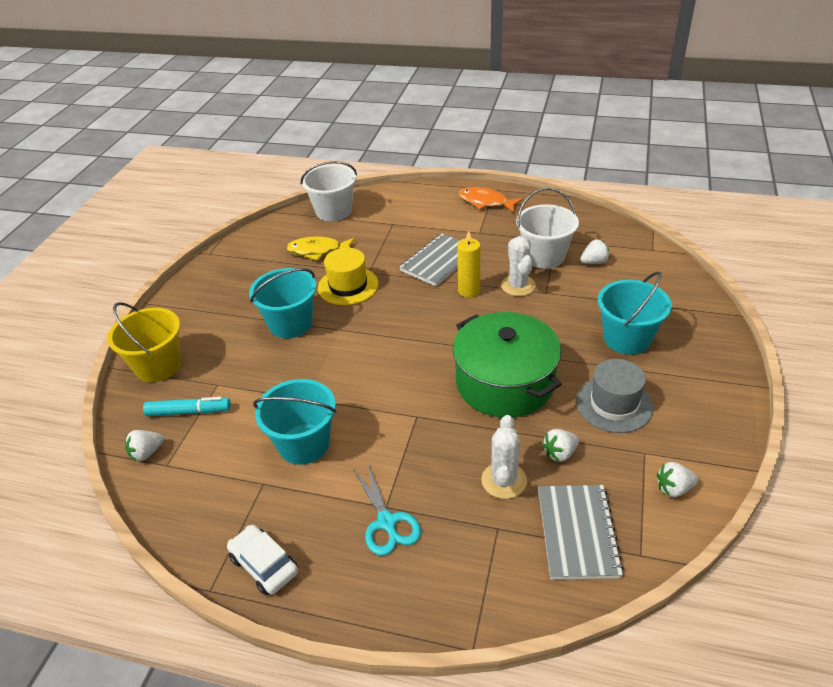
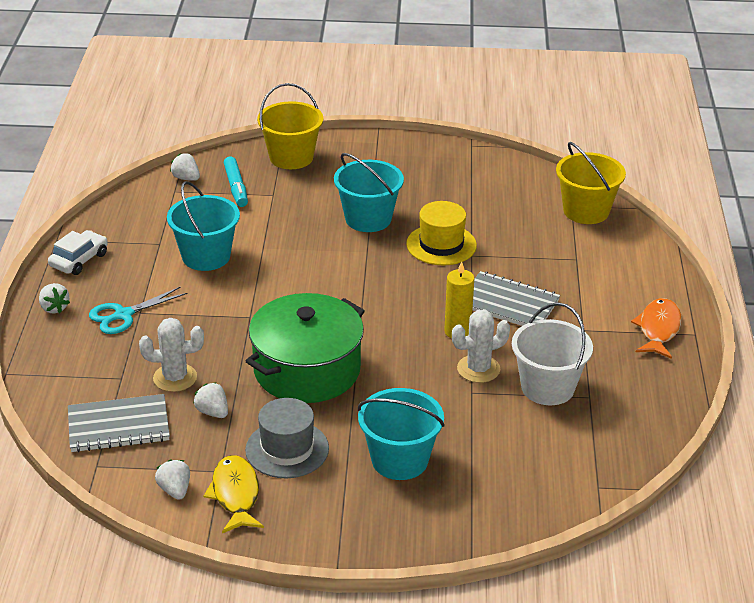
camera: 75 degrees right, 5 degrees down
(318, 251) = (499, 214): yellow fish -> yellow fish (235, 495)
(333, 211) = (586, 211): white bucket -> yellow bucket
(594, 262) = (549, 432): white strawberry -> white strawberry (54, 308)

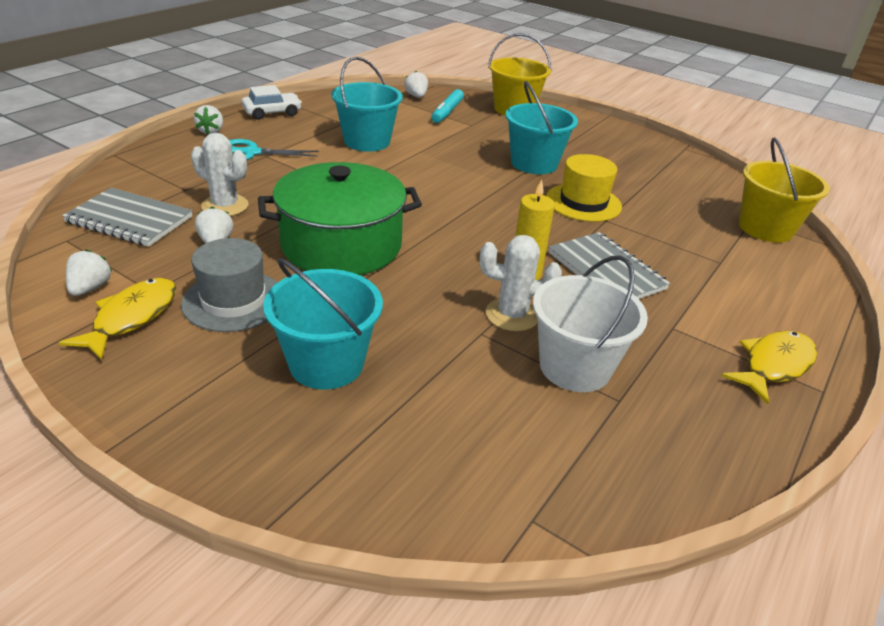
camera: 30 degrees right, 0 degrees up
(658, 329) = (773, 365): orange fish -> yellow fish

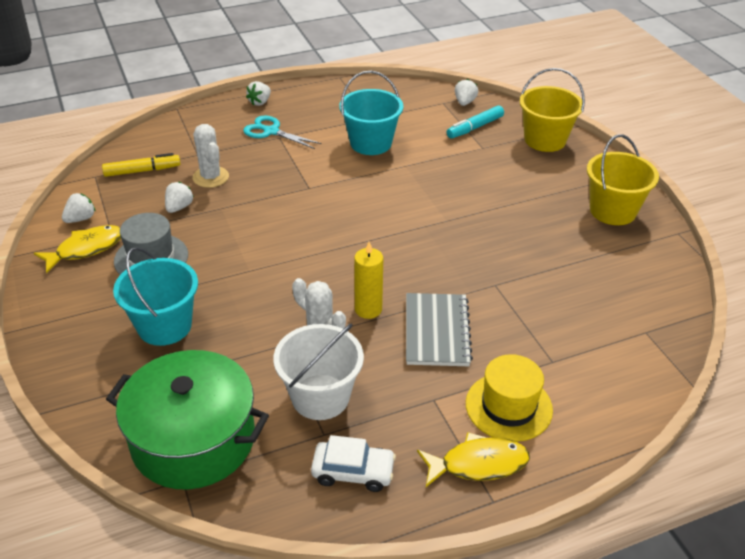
camera: 35 degrees right, 5 degrees up
(129, 220) = (142, 171): grey notebook -> yellow marker
(272, 113) = (322, 93): white car -> white car (353, 472)
(341, 245) = (258, 237): green pot -> green pot (193, 439)
(534, 163) = (495, 206): turquoise bucket -> none
(583, 202) = (494, 261): yellow hat -> yellow hat (508, 406)
(765, 228) = (646, 346): yellow bucket -> yellow bucket (613, 211)

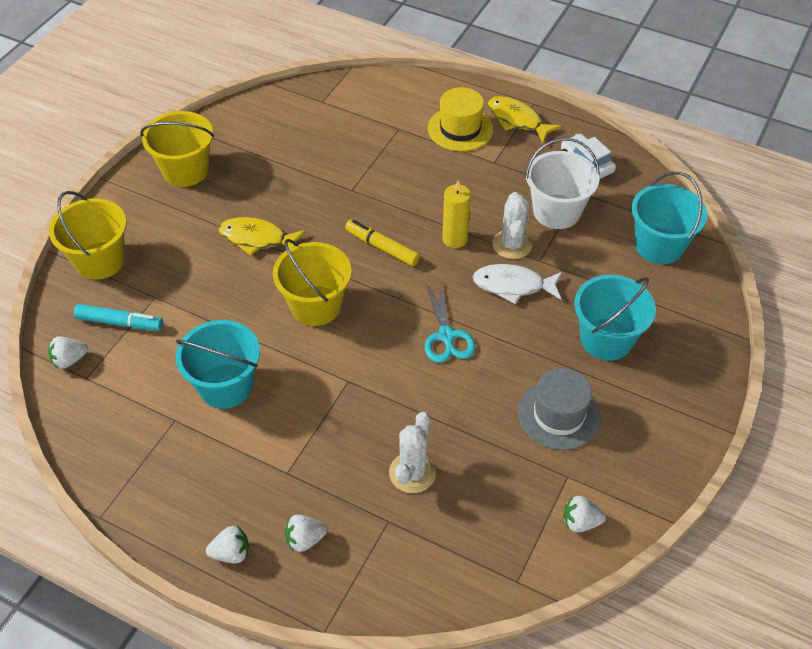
camera: 130 degrees left, 10 degrees up
(86, 249) = (605, 474): yellow fish -> yellow fish (257, 239)
(142, 171) = (464, 544): yellow marker -> yellow marker (382, 247)
(179, 207) = (480, 457): white strawberry -> white strawberry (305, 539)
(193, 439) = (659, 245): green pot -> turquoise bucket
(271, 131) = (283, 489): turquoise scissors -> turquoise scissors (446, 336)
(280, 310) = (513, 286): none -> white fish
(390, 205) = (316, 305): none -> yellow bucket
(436, 331) = (434, 192): grey notebook -> none

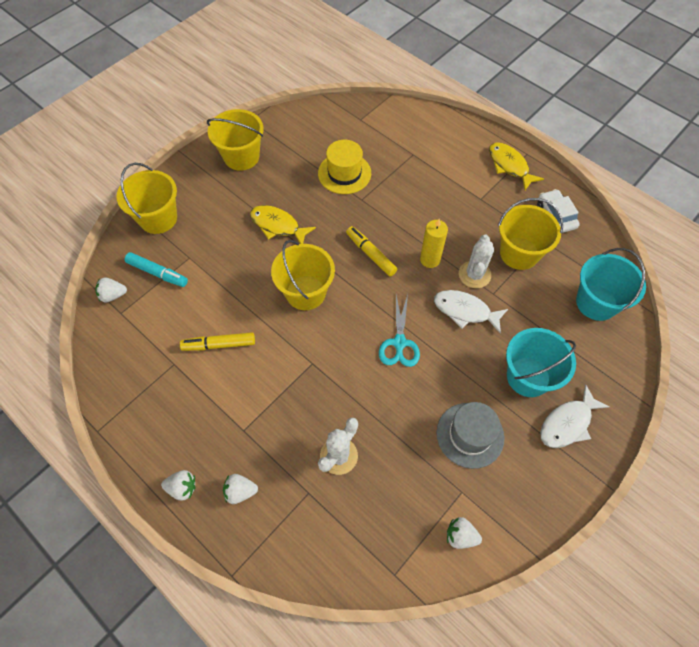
camera: 15 degrees right, 10 degrees up
(225, 386) = (219, 344): turquoise bucket -> yellow marker
(460, 129) = (461, 164): yellow hat -> yellow hat (344, 173)
(556, 211) = (519, 253): white bucket -> yellow bucket
(665, 377) = (568, 423): none -> white fish

